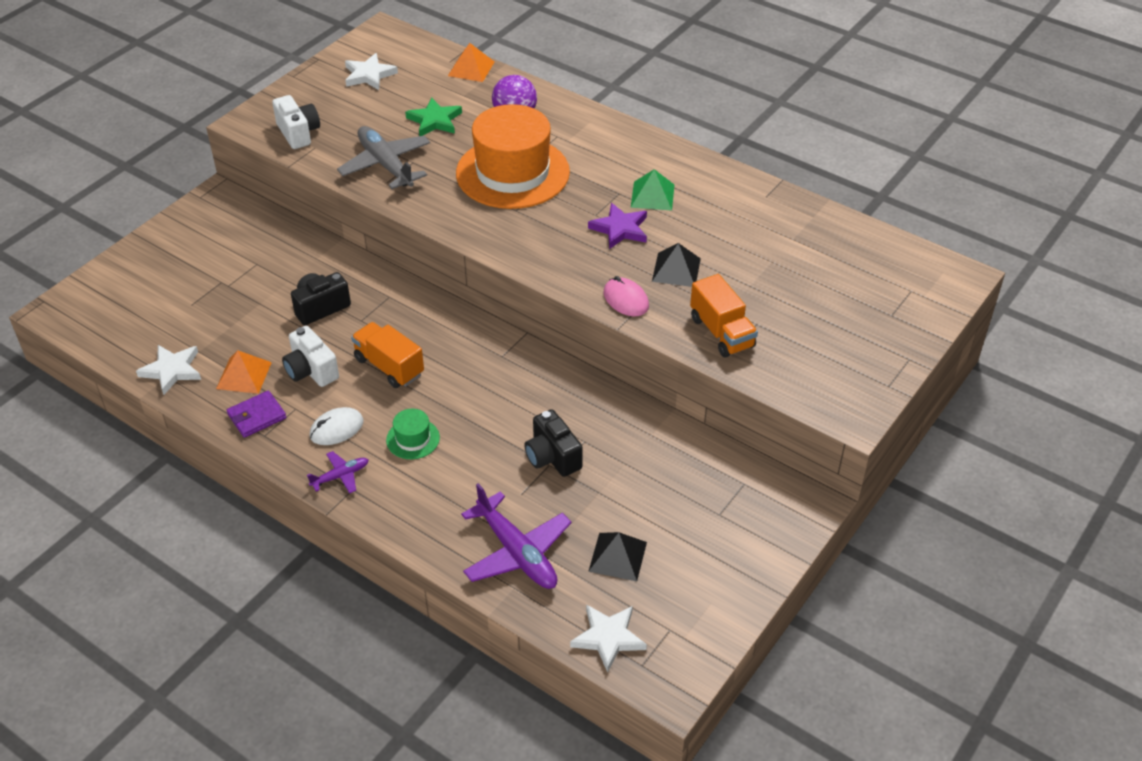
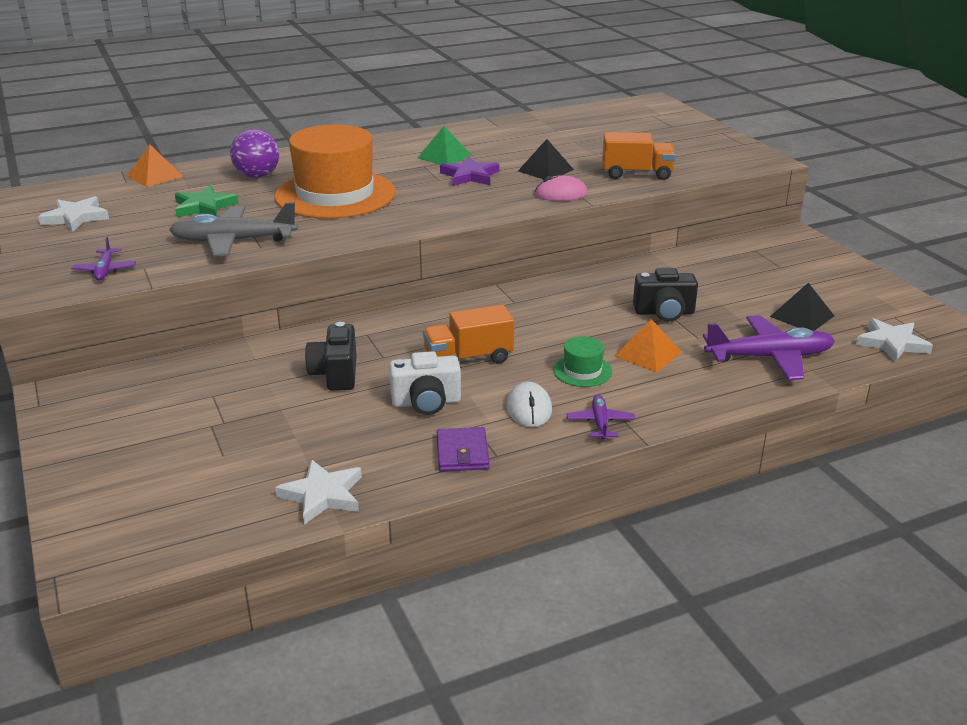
camera: 60 degrees left, 15 degrees down
(244, 375) = (387, 446): orange pyramid -> orange pyramid (647, 354)
(298, 133) = (105, 270): white camera -> purple plane

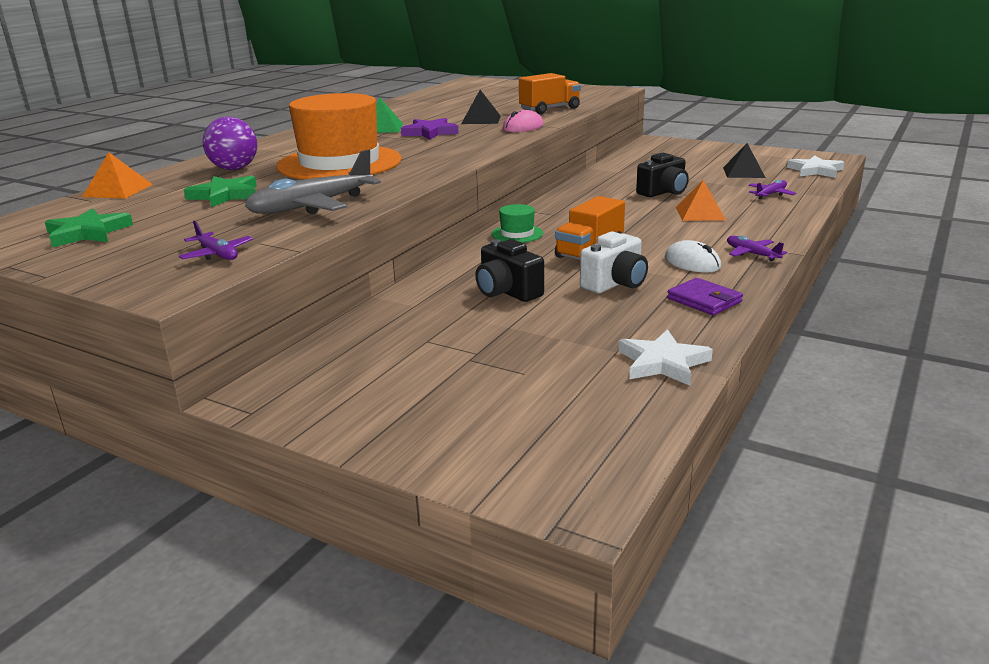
camera: 35 degrees left, 5 degrees down
(76, 217) = (88, 233): white star -> green star
(582, 371) = (680, 233): green hat -> green hat (517, 234)
(770, 357) = (771, 194): purple plane -> purple plane, size x0.51

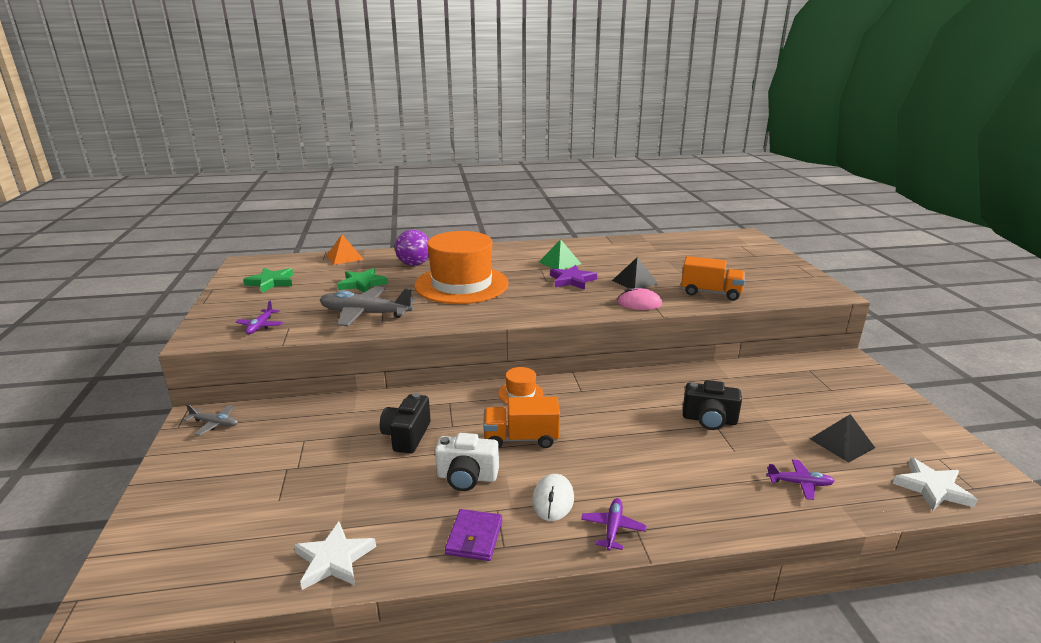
camera: 50 degrees right, 0 degrees up
(291, 386) = (215, 424): none -> grey plane
(517, 234) = (520, 393): green hat -> orange hat
(700, 213) = (681, 460): orange pyramid -> none

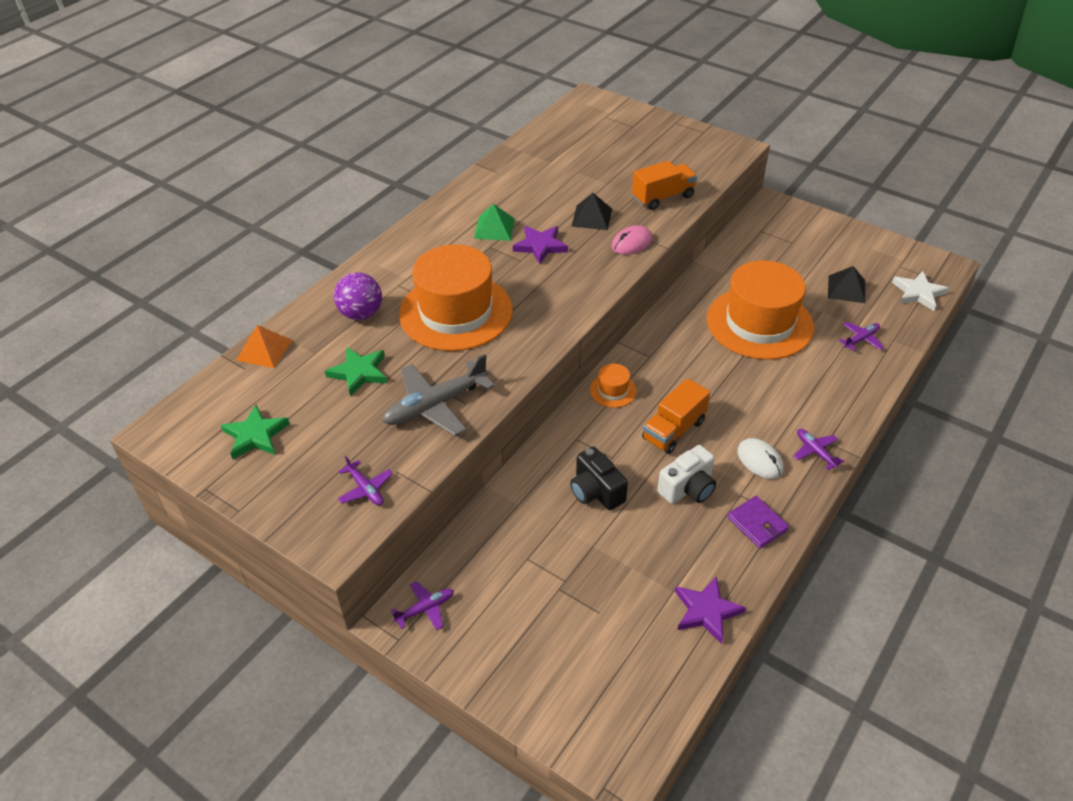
camera: 45 degrees left, 20 degrees up
(215, 424) = (425, 609): grey plane -> purple plane
(334, 559) = (706, 611): white star -> purple star
(709, 420) = (759, 323): black camera -> orange hat

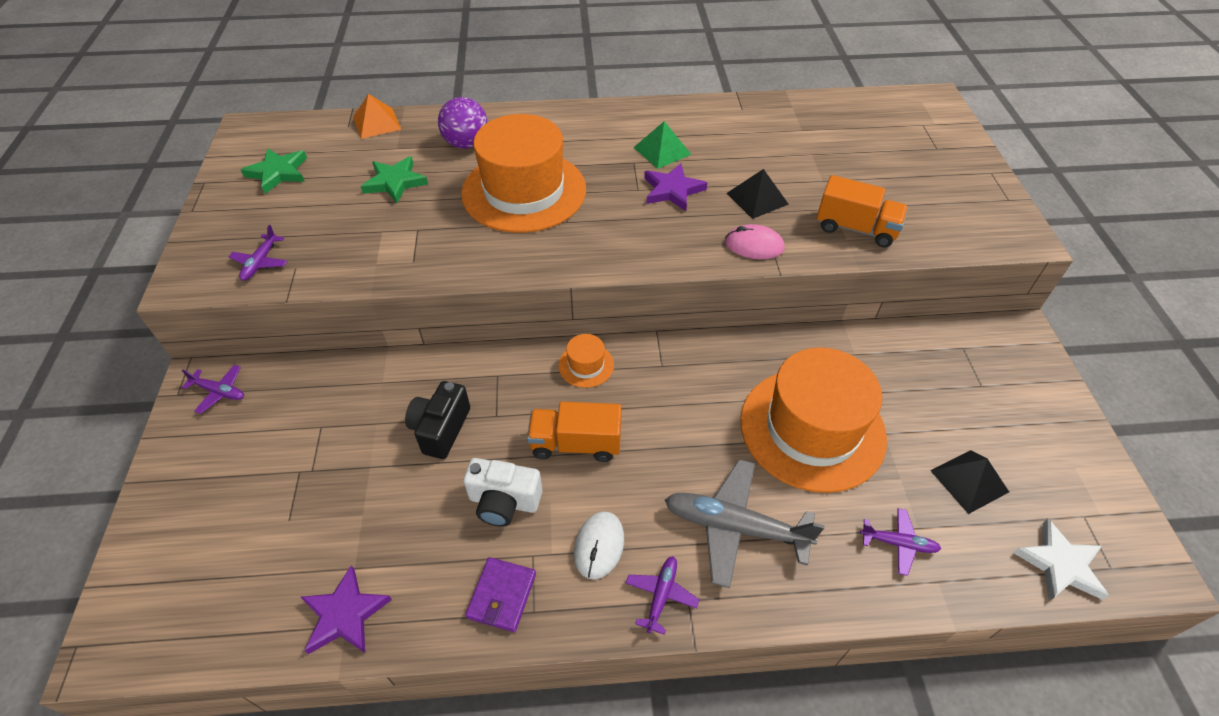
camera: 50 degrees right, 5 degrees up
(435, 406) = (393, 245): grey plane -> grey plane (734, 527)

